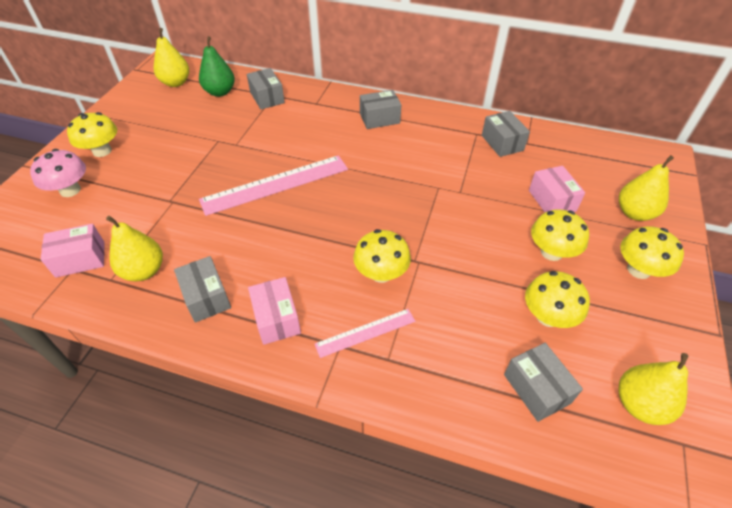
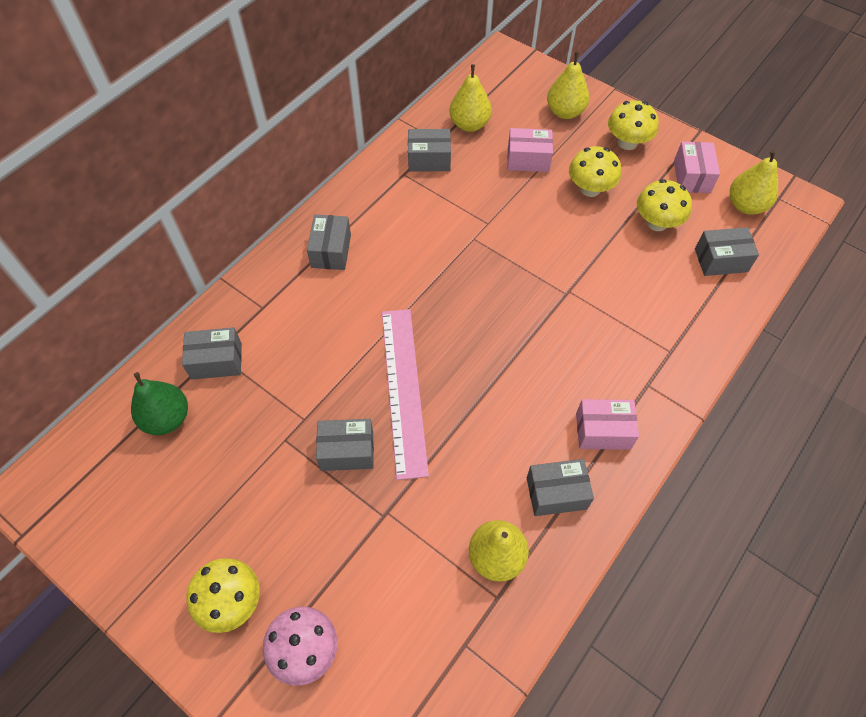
camera: 70 degrees left, 10 degrees up
(80, 259) = (451, 634): pink box -> pink box (691, 176)
(176, 83) = (103, 477): yellow pear -> yellow pear (469, 124)
(216, 170) = (347, 451): none -> grey box
(365, 332) = (639, 360): pink ruler -> none
(381, 273) = (573, 326): yellow mushroom -> none

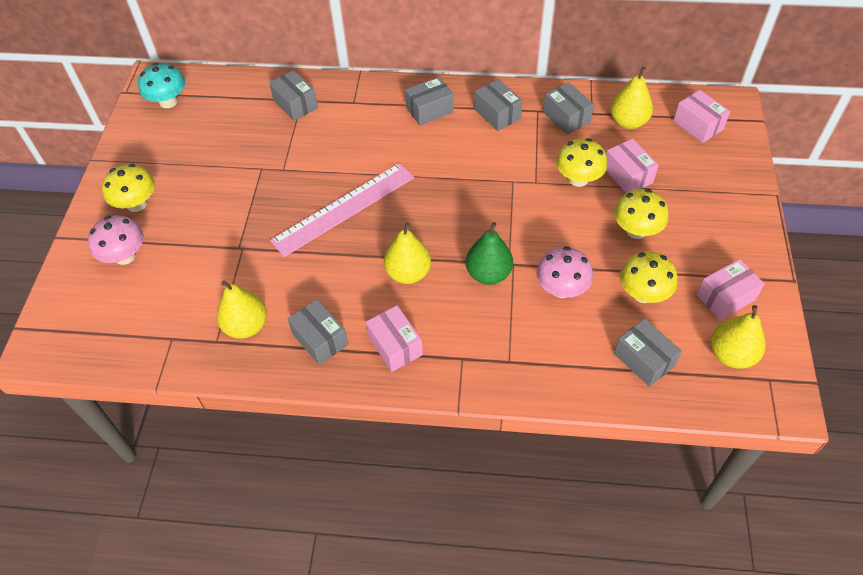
camera: 60 degrees right, 5 degrees down
(87, 491) = (168, 102): none -> turquoise mushroom
(167, 418) = (238, 106): green pear -> green pear (488, 274)
(347, 451) = (274, 204): grey box -> grey box (497, 114)
(509, 87) = (698, 125): none -> pink box
(565, 112) = (708, 174): yellow pear -> yellow pear (408, 273)
(617, 272) = (561, 288): none -> pink mushroom
(627, 142) = (718, 232): yellow mushroom -> yellow mushroom (578, 179)

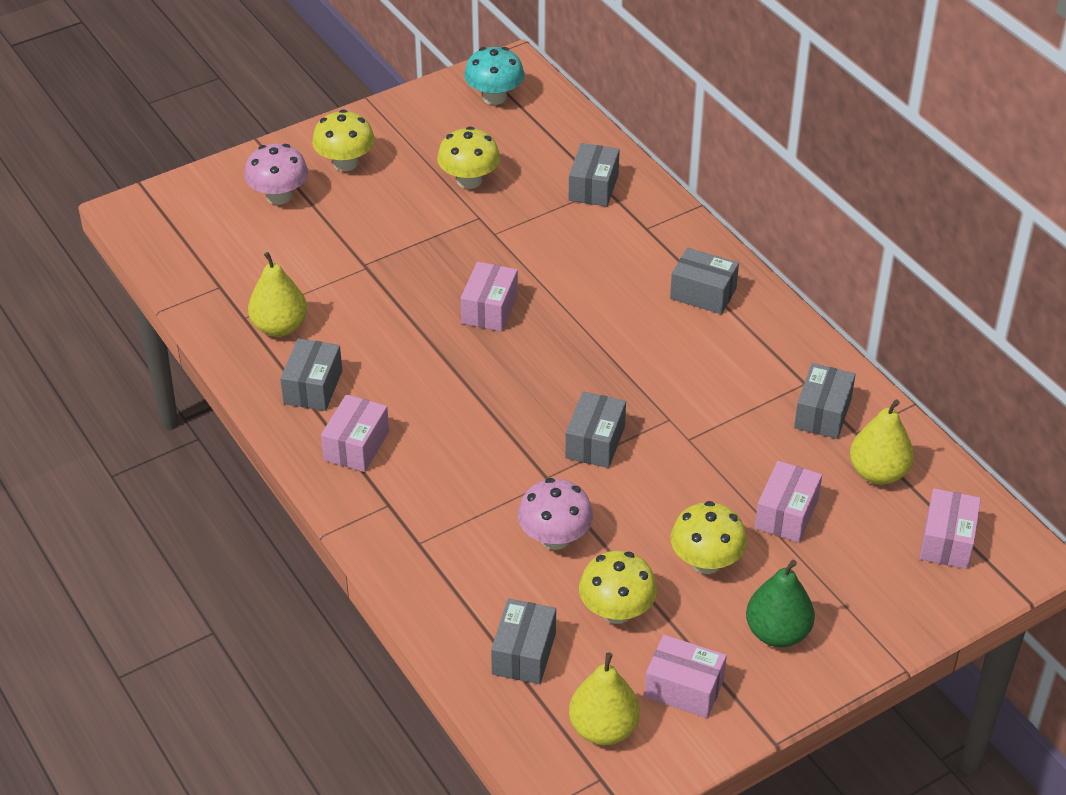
camera: 50 degrees right, 10 degrees down
(344, 209) = (489, 309): pink ruler -> pink box
(408, 273) = (455, 405): yellow pear -> none
(488, 274) = (516, 468): green pear -> green pear (777, 633)
(497, 114) = (760, 352): grey box -> grey box (595, 442)
(578, 179) = (733, 473): yellow mushroom -> yellow mushroom (469, 180)

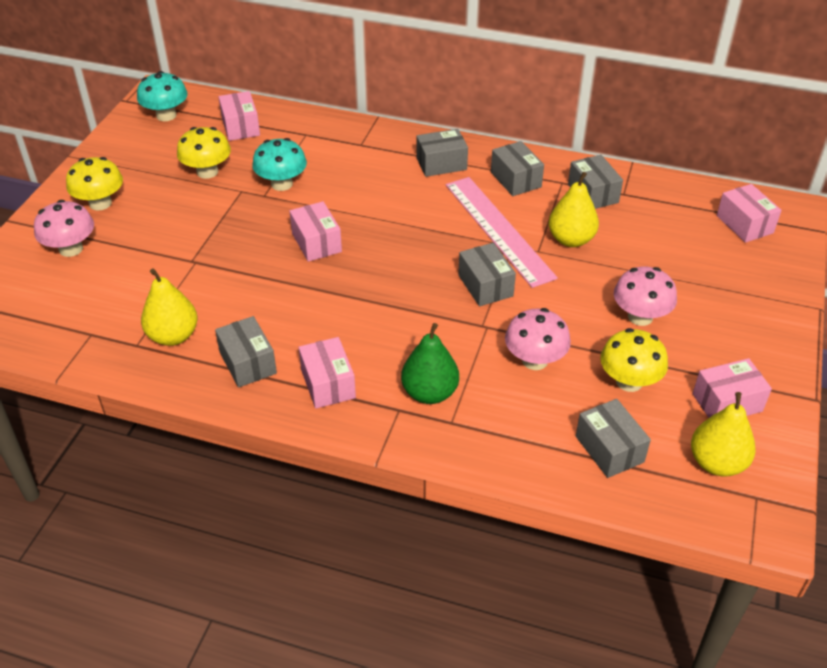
camera: 40 degrees left, 0 degrees up
(523, 230) = (282, 184): none -> turquoise mushroom
(593, 187) = (298, 137): grey box -> grey box (516, 179)
(676, 395) = (499, 229): none -> pink ruler
(706, 562) = (640, 316): yellow mushroom -> pink mushroom
(777, 633) = (731, 332): green pear -> green pear (430, 393)
(786, 514) = (647, 261): pink box -> pink box (241, 127)
(878, 473) = (663, 209): yellow pear -> yellow pear (571, 240)

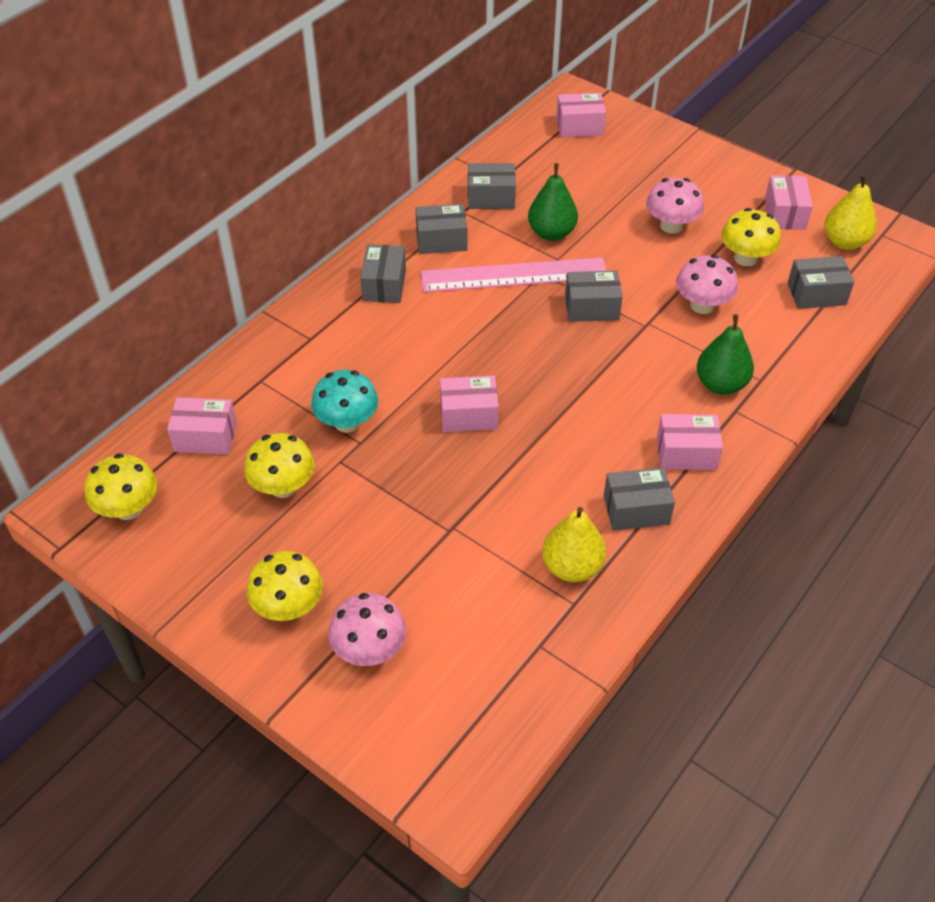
camera: 70 degrees left, 5 degrees up
(166, 115) = (128, 508): turquoise mushroom -> yellow mushroom
(571, 240) = (551, 233): yellow pear -> green pear

